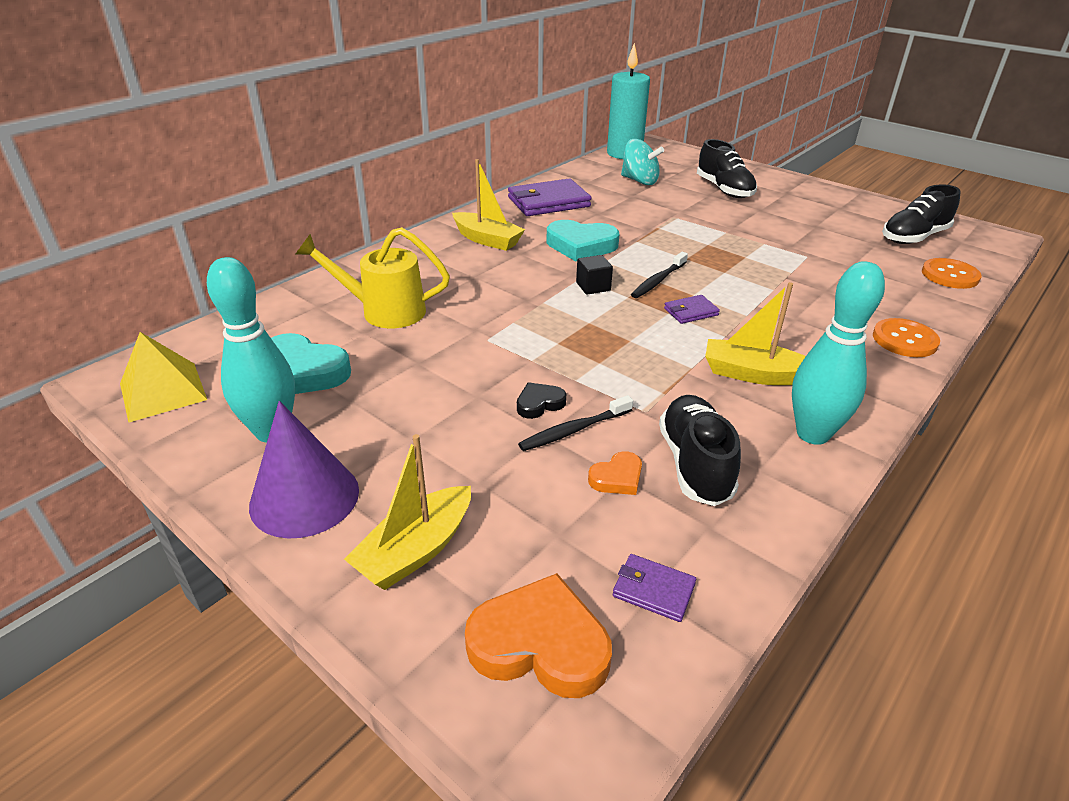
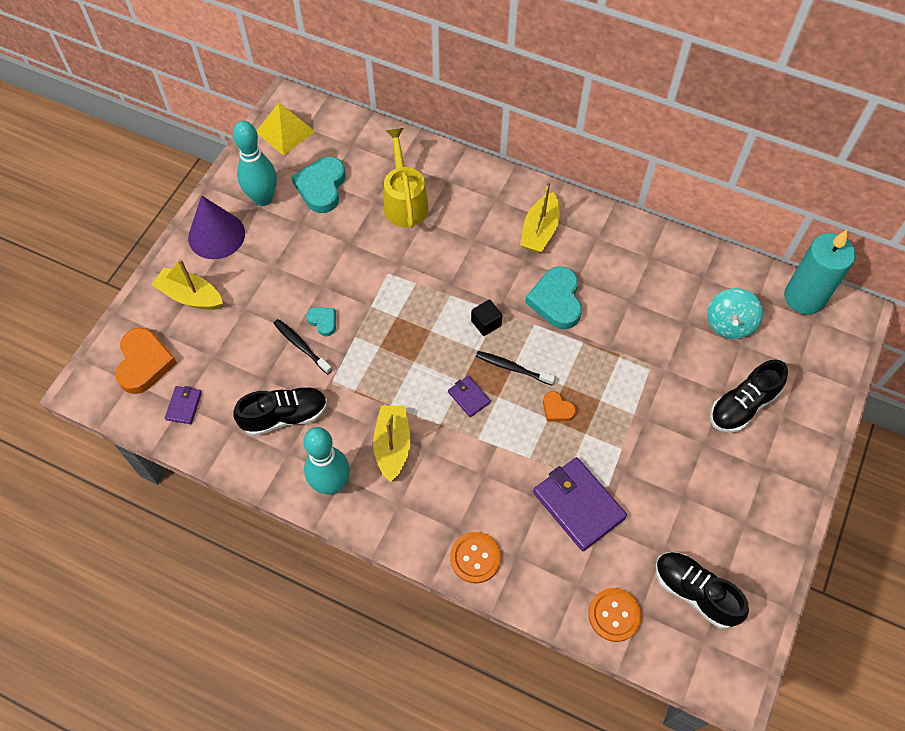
camera: 75 degrees right, 25 degrees up
(539, 403) = (323, 321): black heart -> turquoise heart
(548, 202) = (637, 256): purple wallet -> purple wallet (578, 505)
(617, 478) = (263, 376): orange heart -> orange heart (557, 409)

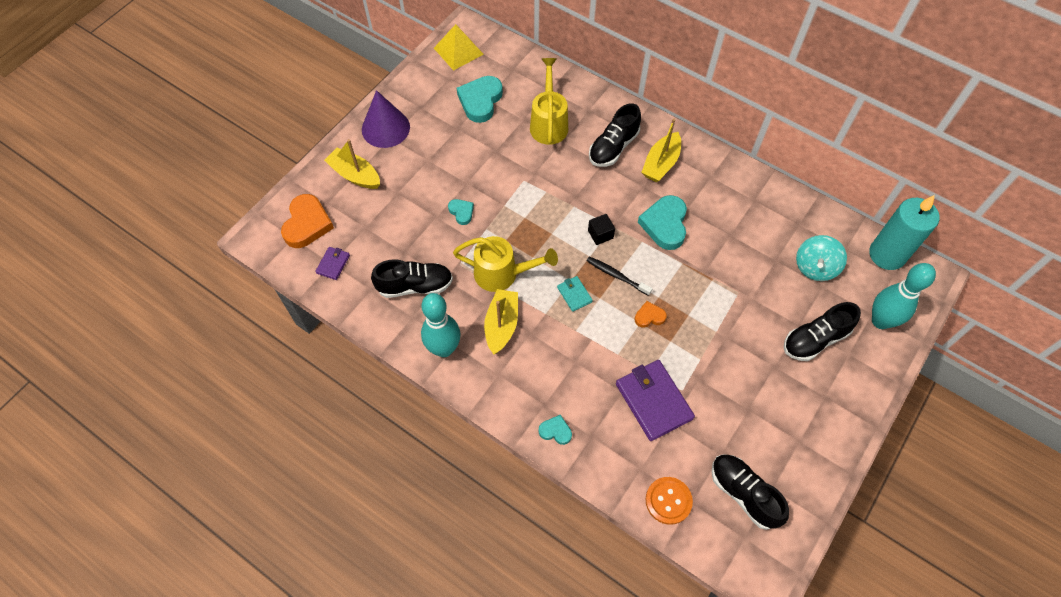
camera: 10 degrees right, 0 degrees up
(263, 198) = (430, 103): turquoise bowling pin -> turquoise bowling pin (880, 321)
(301, 346) = (439, 230): black toothbrush -> none
(383, 386) = (502, 274): none -> yellow watering can
(469, 397) = (574, 294): purple wallet -> turquoise wallet
(475, 558) = (555, 431): orange button -> turquoise heart
(483, 219) = (613, 147): none -> black shoe
(557, 409) = (649, 316): orange heart -> orange heart turned 120 degrees clockwise

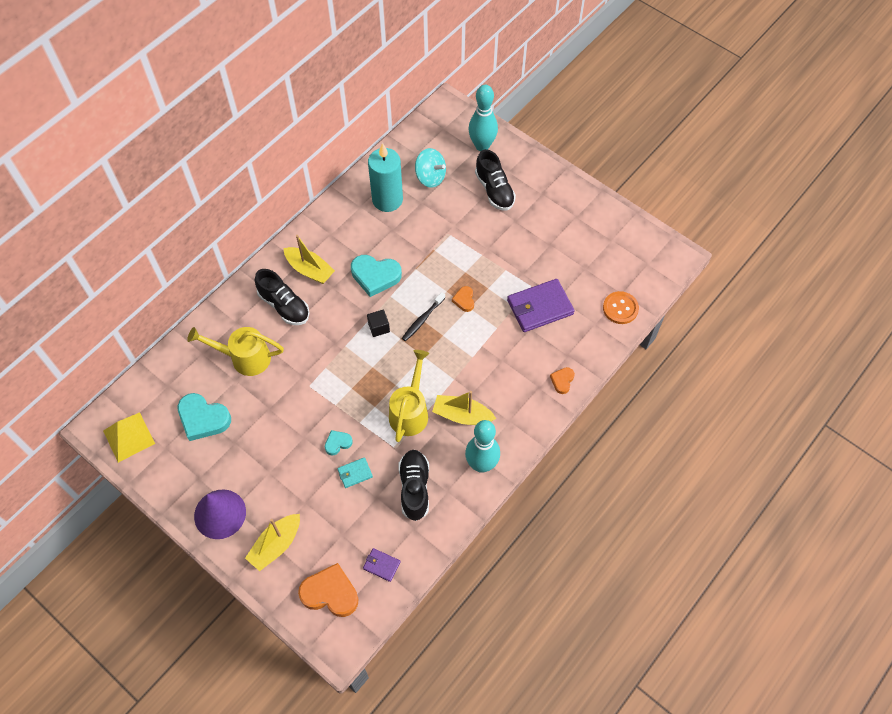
camera: 85 degrees left, 0 degrees up
(555, 431) = (562, 381): turquoise heart -> orange heart
(574, 294) = (437, 354): turquoise wallet -> turquoise wallet (355, 473)
(744, 494) = (615, 259): black shoe -> none
(887, 254) = (424, 128): turquoise candle -> turquoise candle (387, 200)

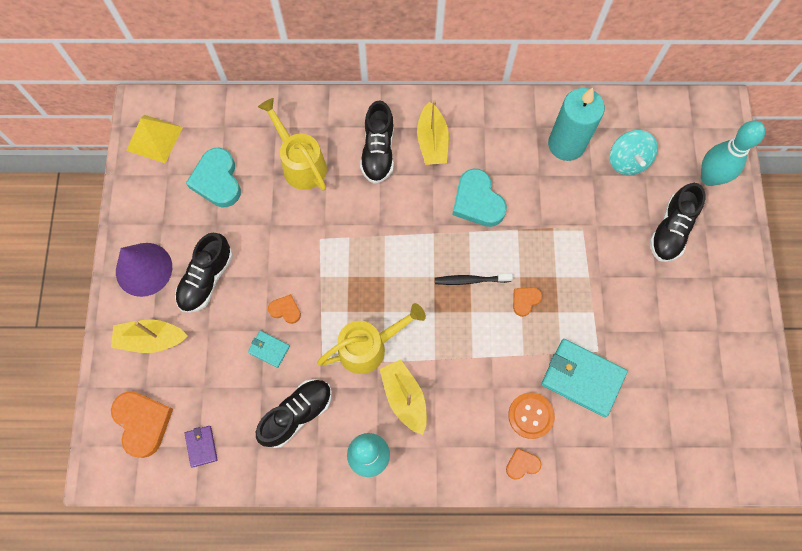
camera: 50 degrees right, 10 degrees up
(267, 477) = (206, 279): none -> black shoe
(337, 443) = (285, 310): turquoise heart -> orange heart
(379, 327) = (428, 248): black cube -> none
(540, 307) = (582, 378): purple wallet -> turquoise wallet
(620, 308) = (654, 459): orange button -> orange button (530, 415)

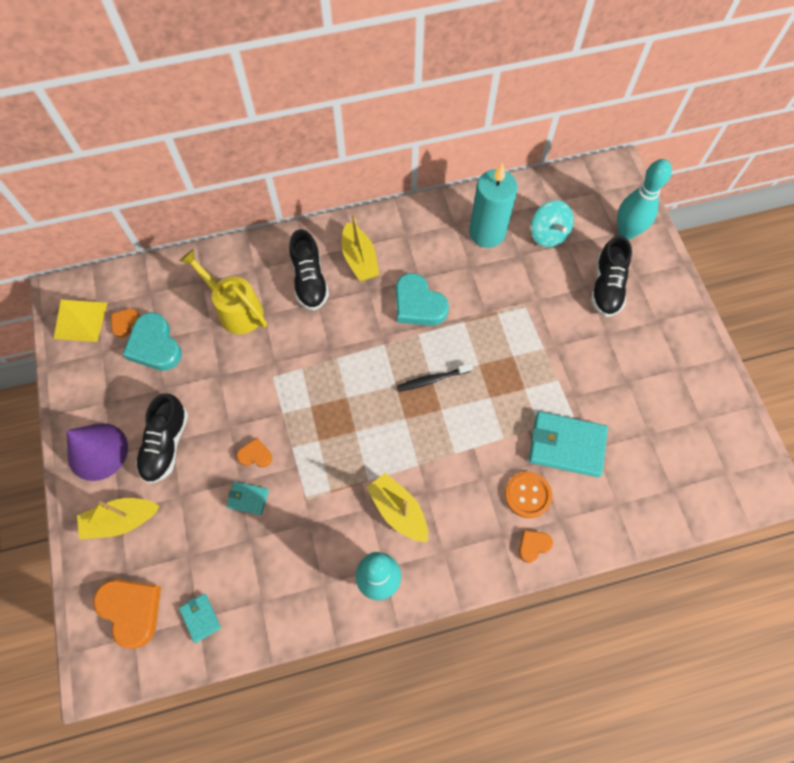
camera: 15 degrees left, 5 degrees down
(201, 446) = (200, 617): purple wallet -> turquoise wallet
(297, 414) = (293, 557): black shoe -> none
(369, 347) = (349, 470): yellow watering can -> none
(525, 301) = (490, 386): orange heart -> orange heart (125, 323)

